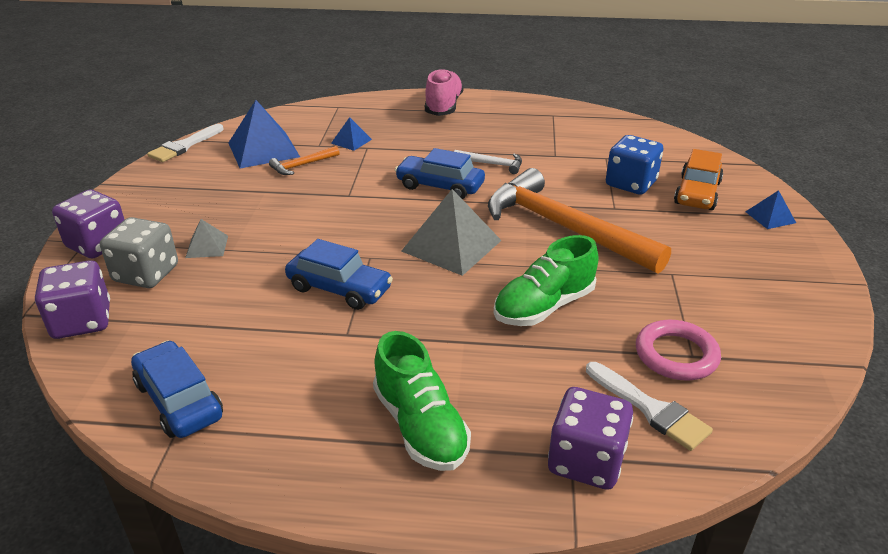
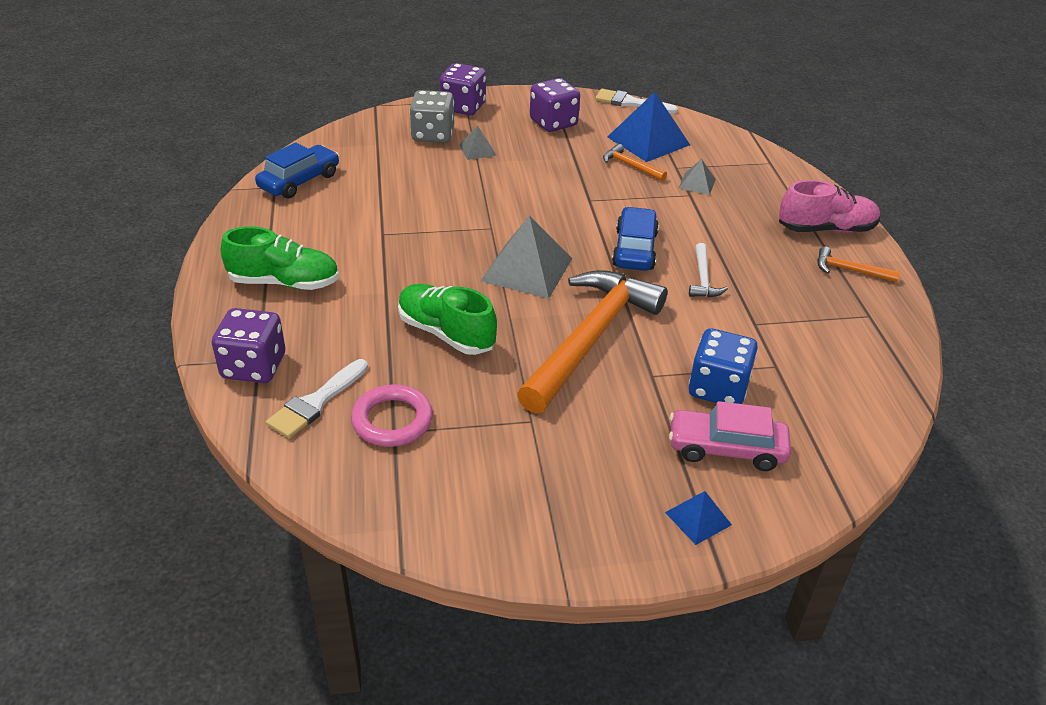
camera: 75 degrees right, 5 degrees up
(82, 321) = (372, 126): purple dice -> purple dice (553, 123)
(339, 289) = (440, 220): blue car -> none
(351, 141) = (697, 183): blue pyramid -> grey pyramid
(420, 426) = (284, 282): green shoe -> green shoe turned 135 degrees counterclockwise
(498, 110) = (849, 270): none -> orange hammer
(697, 193) = (726, 448): orange car -> pink car

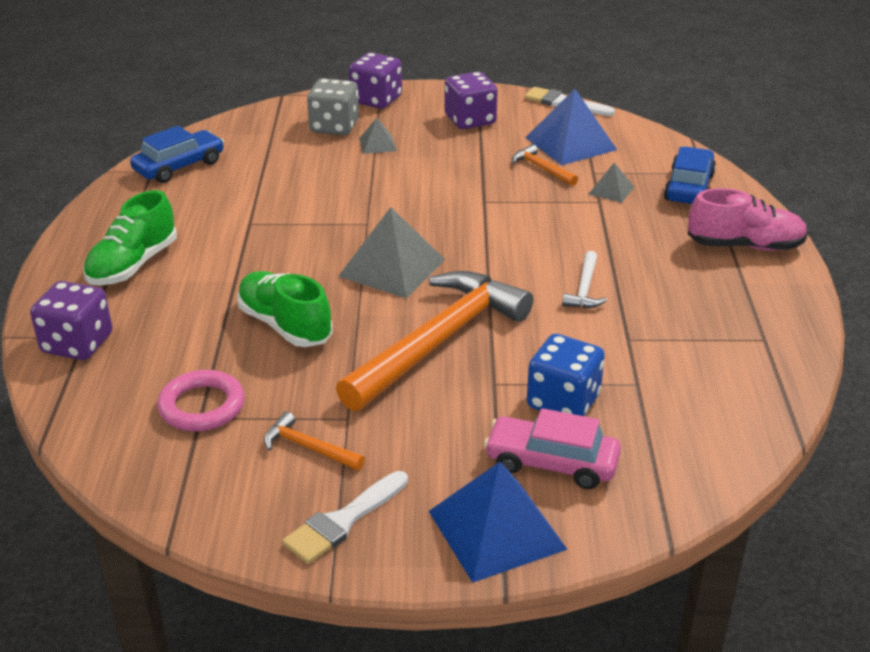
camera: 10 degrees right, 5 degrees down
(284, 282) = (133, 265): green shoe -> green shoe turned 105 degrees clockwise
(316, 402) = (129, 383): white brush -> white brush (343, 521)
(635, 249) = (517, 254): blue car -> blue car (689, 187)
(698, 518) = (496, 530): blue pyramid -> blue pyramid, size x1.99
(849, 270) = (757, 290): orange hammer -> orange hammer (308, 447)

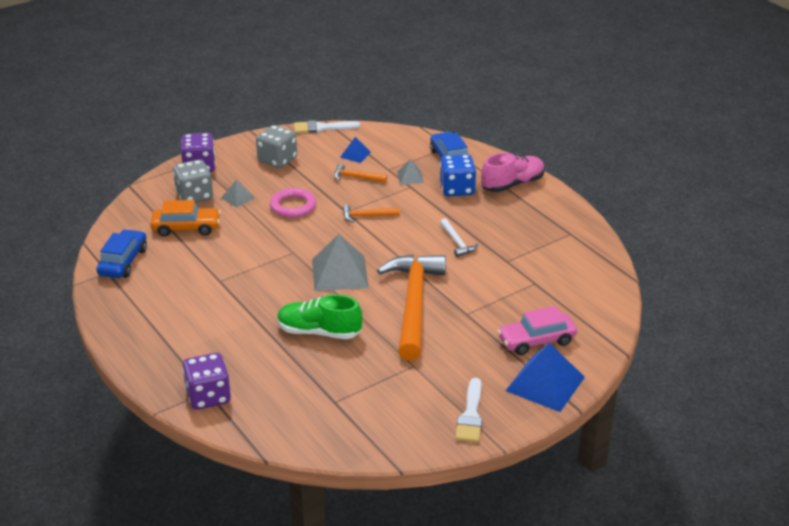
camera: 35 degrees left, 0 degrees up
(133, 265) = (179, 336): green shoe -> none
(202, 406) = (328, 395): pink ring -> pink ring (293, 206)
(284, 156) = (186, 228): none -> orange car
(308, 447) = (411, 389): orange hammer -> orange hammer (366, 216)
(470, 120) = (277, 160): purple dice -> grey dice
(563, 401) = (510, 308): blue dice -> blue dice (457, 189)
(570, 143) = (355, 154): blue pyramid -> blue pyramid, size x0.50

